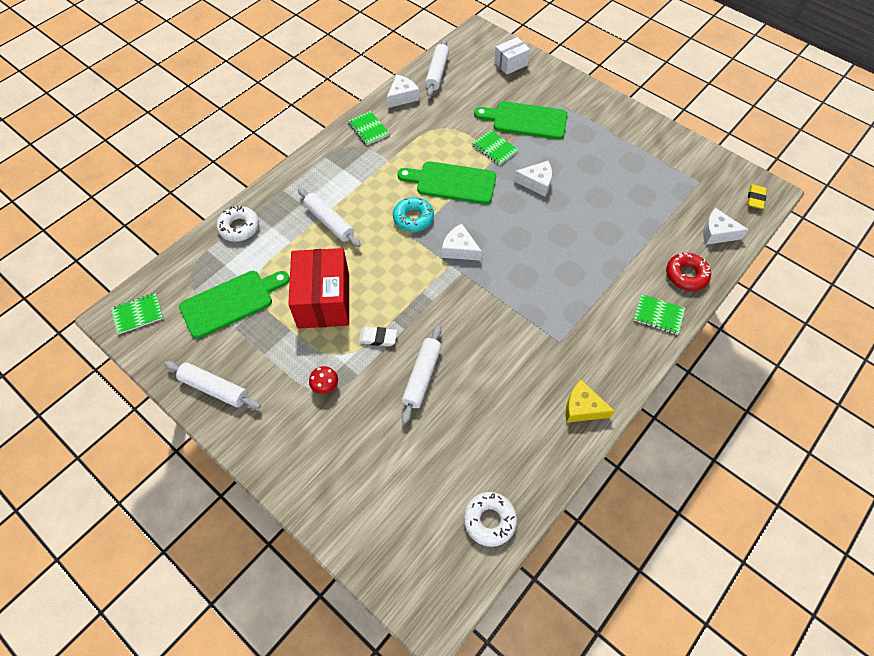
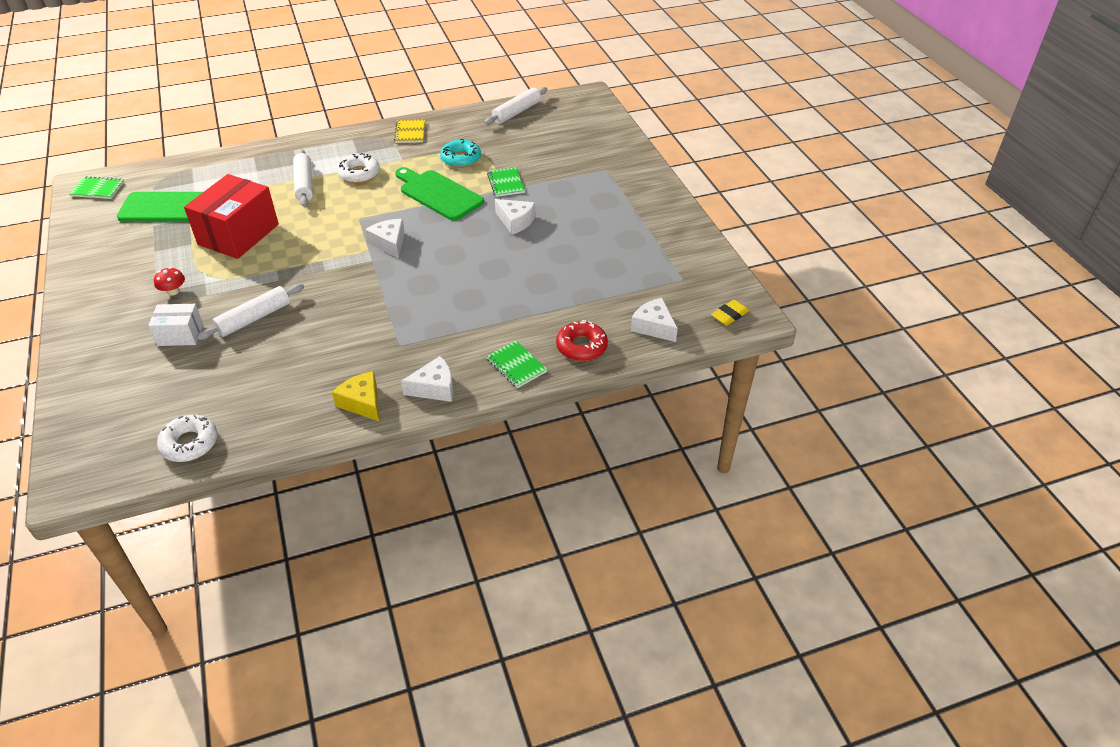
camera: 30 degrees right, 15 degrees down
(214, 388) = (94, 258): white rolling pin -> none
(239, 227) = (232, 162): white donut -> white donut (359, 174)
(368, 129) = (410, 132): green notebook -> yellow notebook
(378, 338) = (250, 277): white eraser -> none
(402, 97) = (465, 119): white cheese -> white cheese (434, 388)
(413, 218) = (376, 207): turquoise donut -> turquoise donut (461, 159)
(511, 64) = (594, 127): white box -> white box (180, 335)
(526, 120) = (559, 172): green cutting board -> none

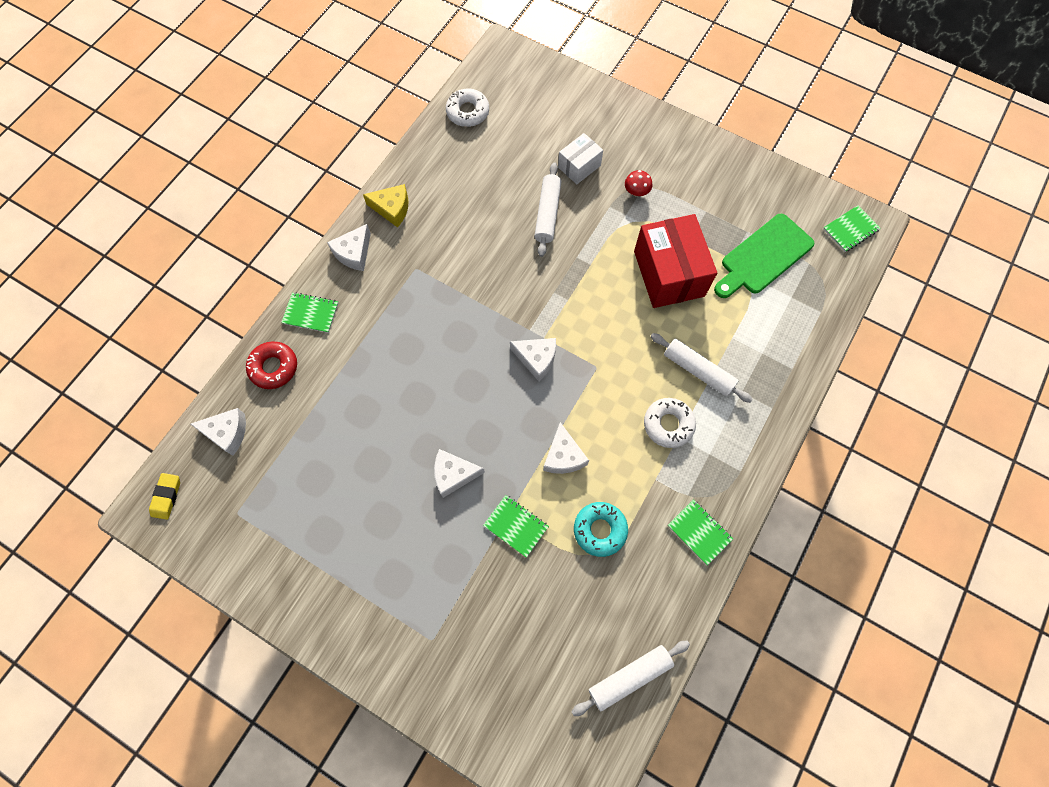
camera: 140 degrees right, 25 degrees up
(410, 132) = (699, 532): yellow notebook -> green notebook
(438, 194) = (563, 456): green cutting board -> white cheese
(517, 112) = (629, 676): white rolling pin -> white rolling pin turned 60 degrees clockwise

